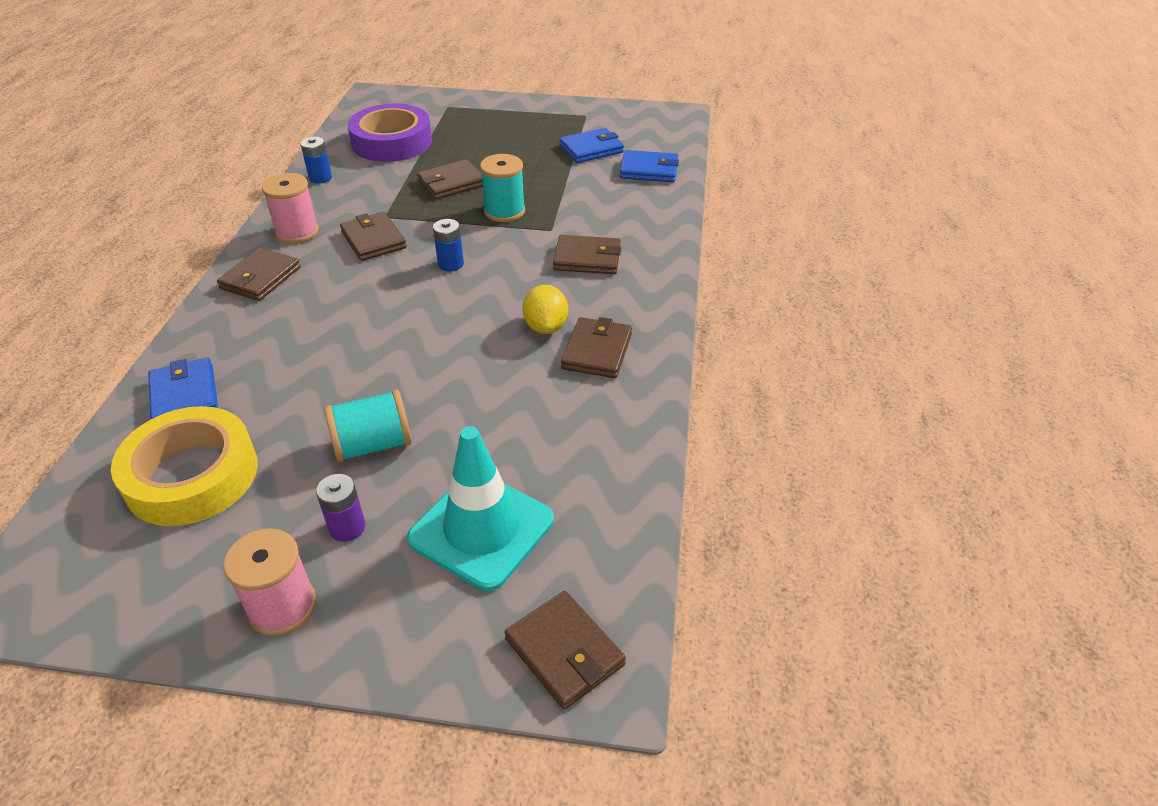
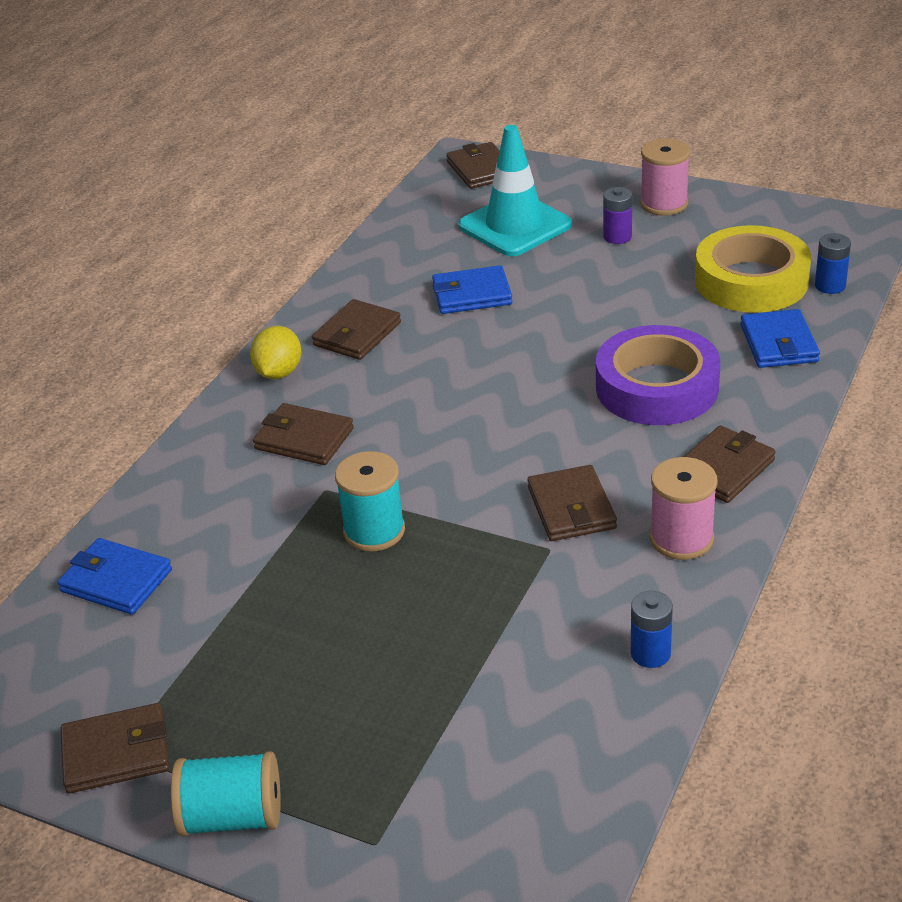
camera: 160 degrees left, 5 degrees down
(373, 445) = (593, 284): turquoise spool -> turquoise spool (233, 817)
(392, 142) = (514, 735): purple tape -> purple tape (657, 387)
(451, 264) = (475, 455): blue battery -> blue battery (830, 286)
(452, 183) = (433, 603): brown wallet -> brown wallet (116, 753)
(546, 327) = (395, 364): yellow lemon -> yellow lemon (279, 373)
(591, 149) = (171, 648): blue wallet -> blue wallet (472, 294)

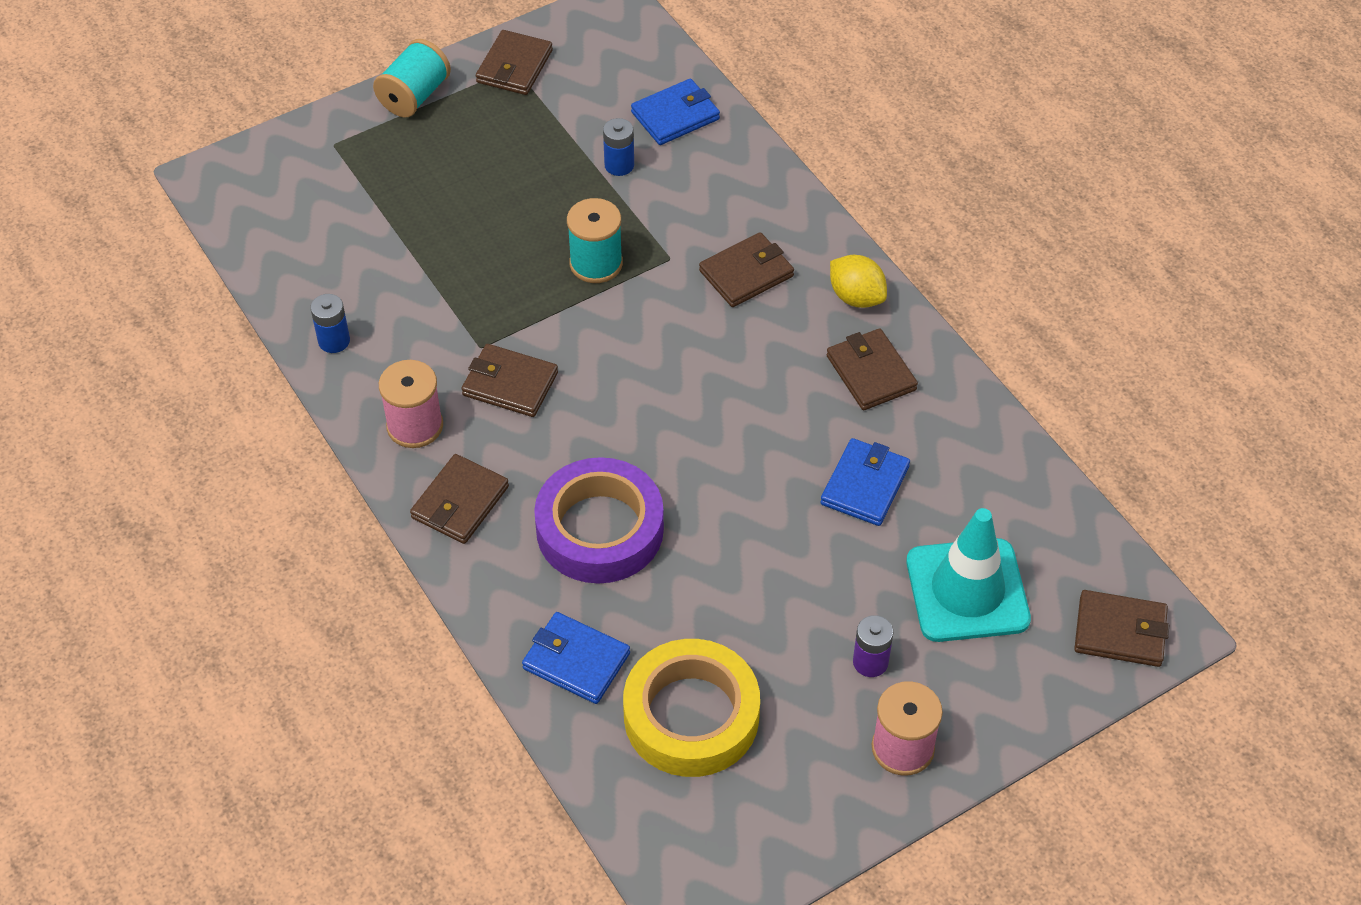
camera: 120 degrees right, 15 degrees up
(723, 469) = (460, 502): brown wallet -> brown wallet turned 45 degrees clockwise
(830, 286) = (624, 774): blue battery -> blue battery (619, 165)

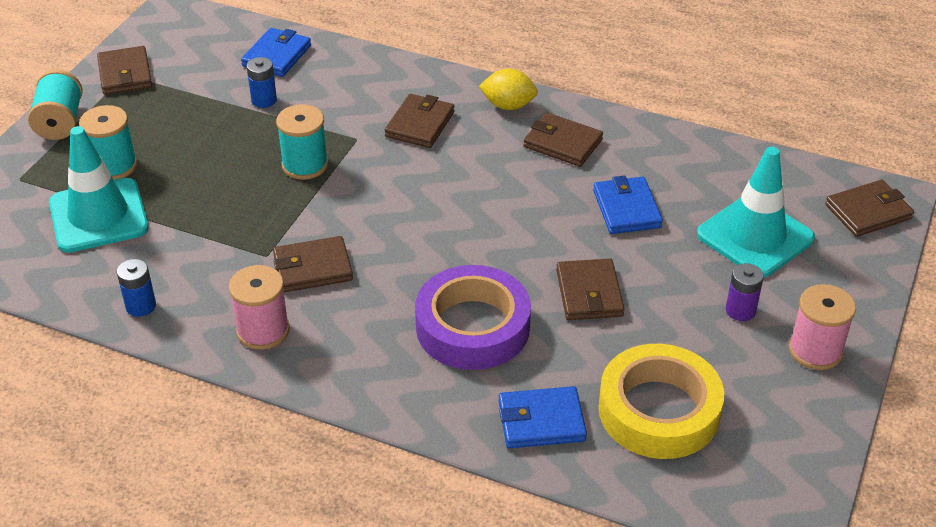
camera: 35 degrees left, 10 degrees down
(370, 223) = (98, 216): none -> turquoise traffic cone
(424, 172) = (114, 166): none -> turquoise spool
(460, 502) = (349, 363): brown wallet -> brown wallet (589, 293)

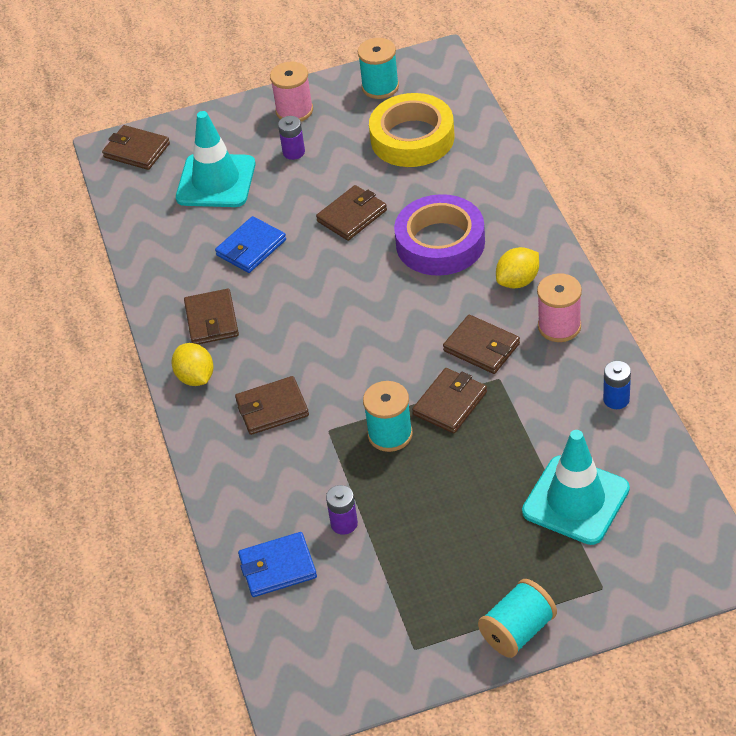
camera: 125 degrees left, 5 degrees up
(114, 166) = (521, 543): turquoise spool -> turquoise spool (380, 87)
(125, 74) = (413, 650): brown wallet -> brown wallet (450, 403)
(264, 100) = (344, 523): blue battery -> purple battery
(352, 344) = (518, 281): none -> yellow lemon
(541, 421) = (475, 172): blue wallet -> none

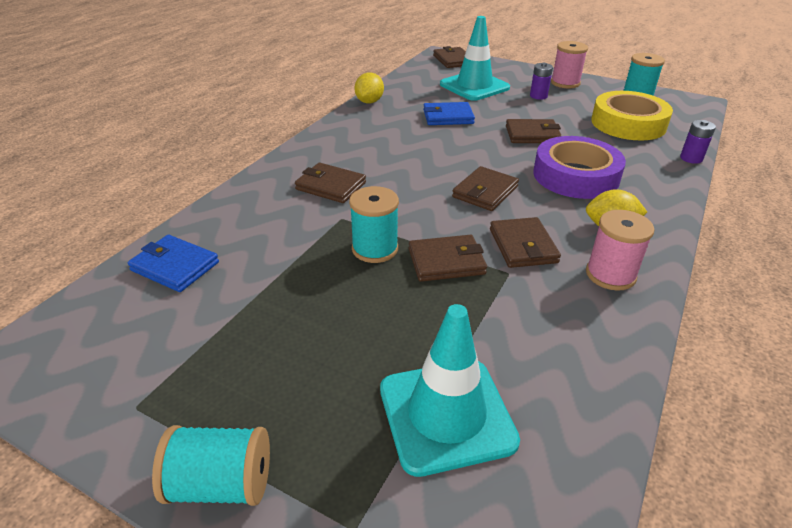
camera: 40 degrees right, 10 degrees down
(195, 377) = (319, 147): yellow lemon -> yellow lemon (369, 102)
(211, 320) = (373, 131): brown wallet -> brown wallet (485, 192)
(344, 523) = (255, 275): purple battery -> purple battery (691, 158)
(616, 399) = (600, 363): blue battery -> none

